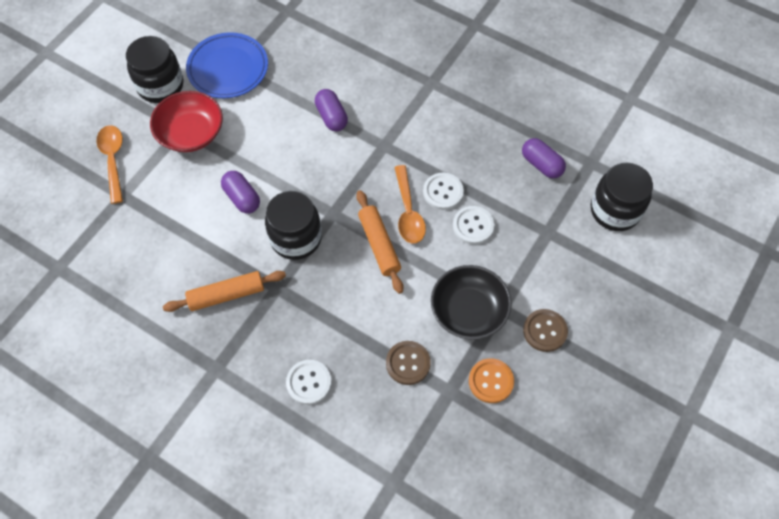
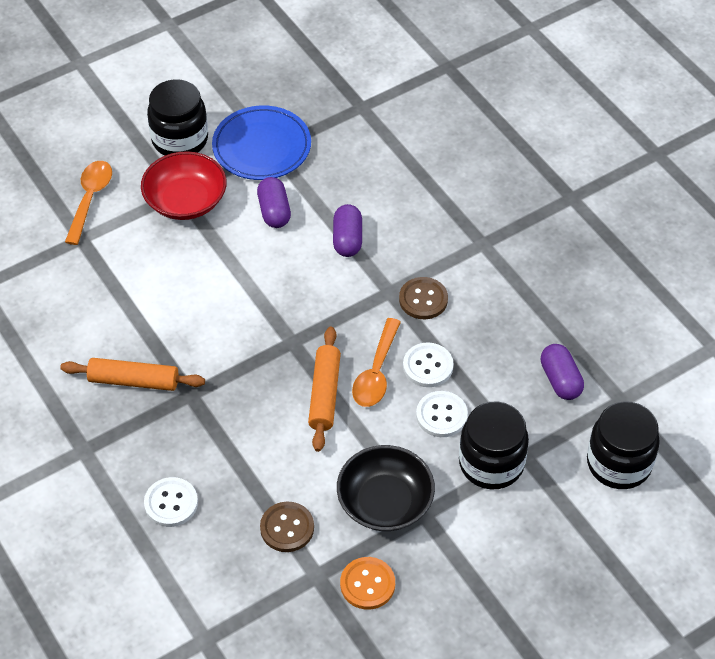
camera: 25 degrees right, 10 degrees down
(242, 198) = (203, 288): purple capsule -> purple capsule (274, 211)
(296, 238) = (238, 352): black jar -> black jar (491, 463)
(545, 331) = (459, 558): brown button -> brown button (423, 299)

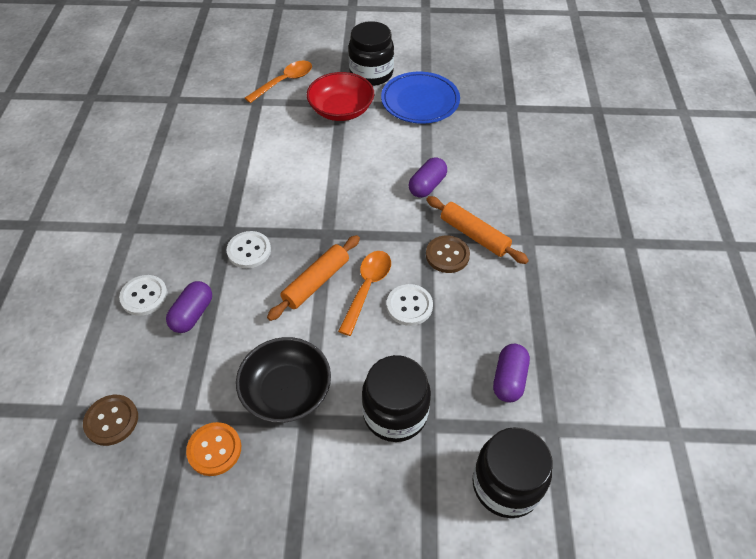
camera: 35 degrees right, 0 degrees up
(134, 381) = (202, 201): orange rolling pin -> orange rolling pin (474, 235)
(274, 211) = (392, 143): purple capsule -> purple capsule (192, 314)
(287, 528) = (200, 364): brown button -> brown button (111, 420)
(376, 372) = (367, 288): orange spoon -> orange spoon turned 150 degrees clockwise
(441, 415) = (388, 349): white button -> white button (249, 251)

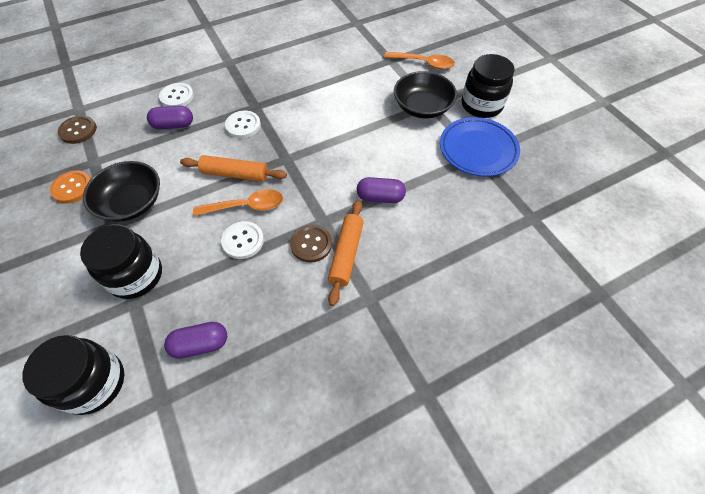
camera: 60 degrees right, 5 degrees up
(341, 110) = (422, 107): red bowl -> black bowl

